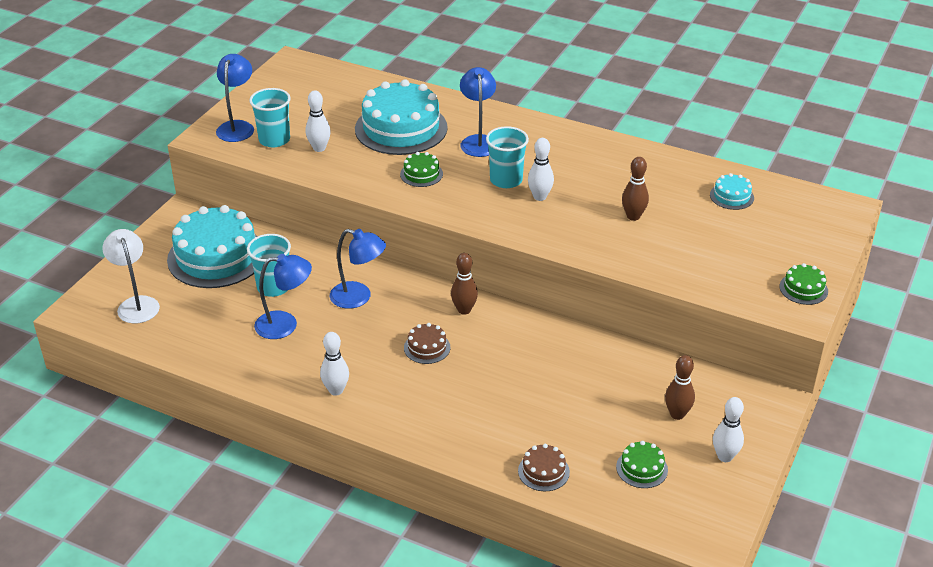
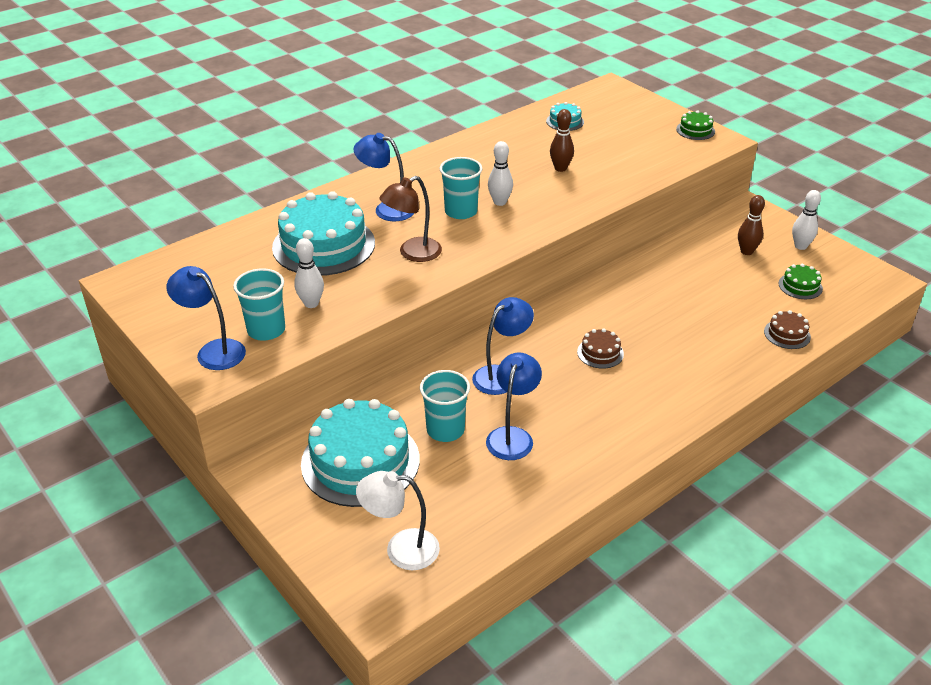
camera: 65 degrees left, 0 degrees up
(336, 390) = (631, 426): white bowling pin -> none
(421, 174) = (412, 253): green cake -> brown lamp
(464, 310) = (560, 317): brown bowling pin -> none

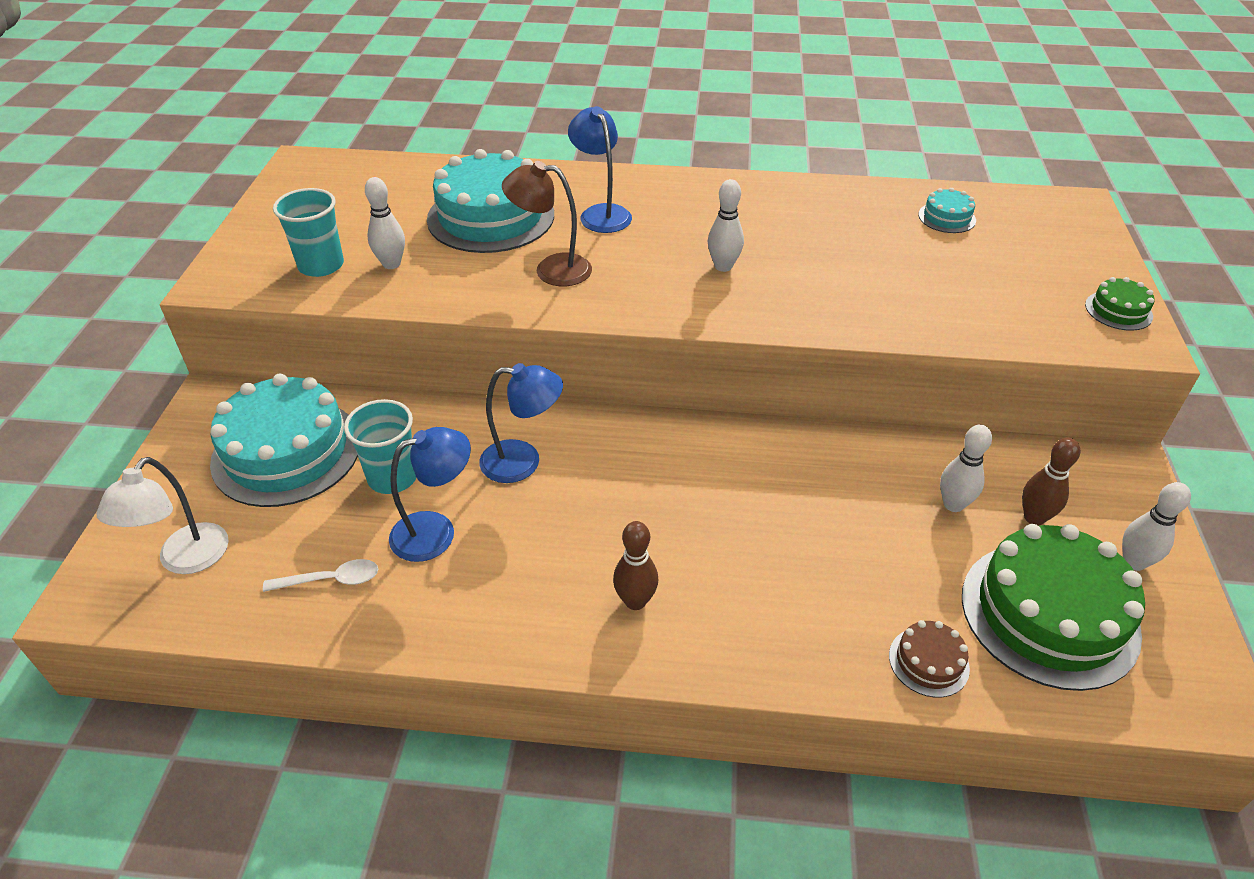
camera: 45 degrees right, 5 degrees up
(213, 351) = (258, 258): blue lamp -> none
(401, 549) = (185, 560): white lamp -> white lamp turned 120 degrees counterclockwise
(461, 211) = (667, 254): turquoise cup -> none
(498, 495) = (331, 580): none -> white spoon
(560, 168) = (854, 266): brown bowling pin -> brown bowling pin (635, 601)
(600, 353) = (656, 511): brown cake -> none
(711, 266) = (953, 504): none -> white bowling pin
(800, 286) = (1049, 614): green cake -> green cake, size x2.26

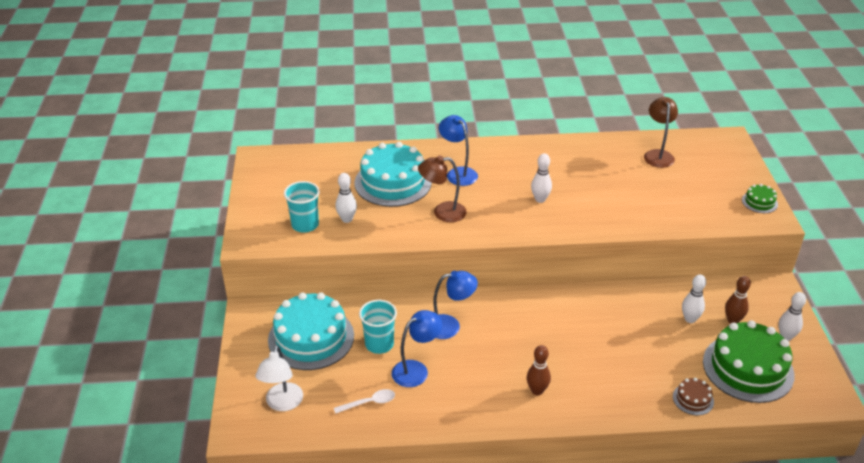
camera: 10 degrees left, 5 degrees down
(947, 217) = (658, 155): turquoise cake -> brown lamp

